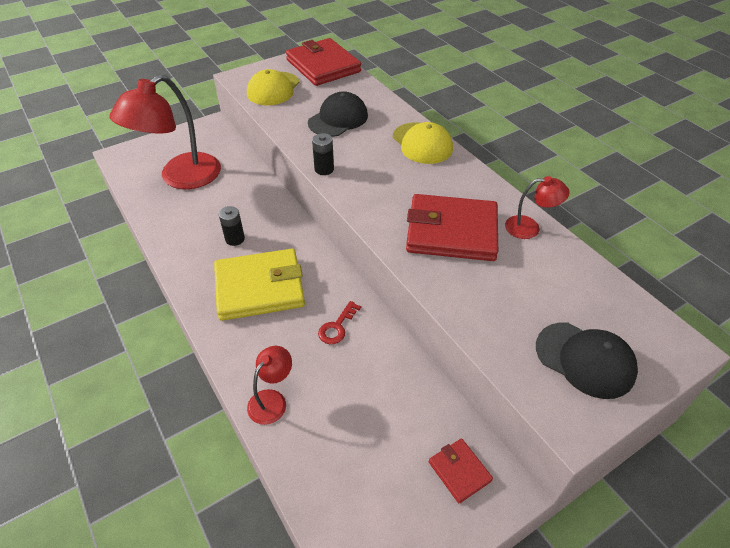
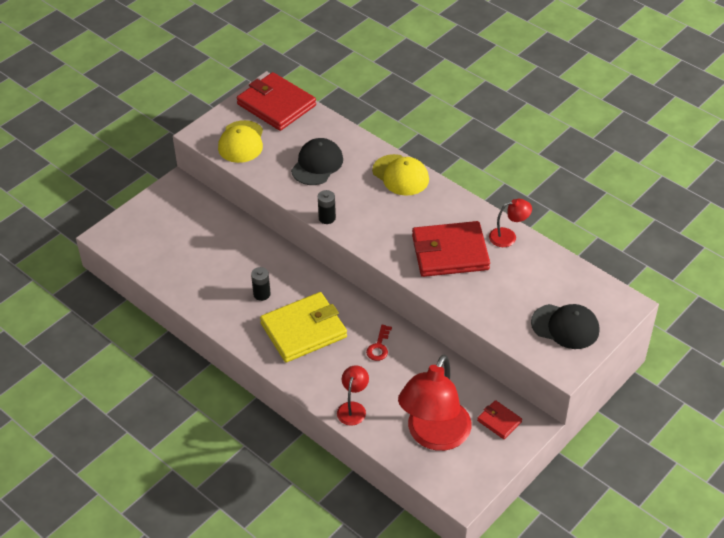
camera: 15 degrees left, 0 degrees up
(181, 178) = (180, 247): red lamp -> red lamp (434, 436)

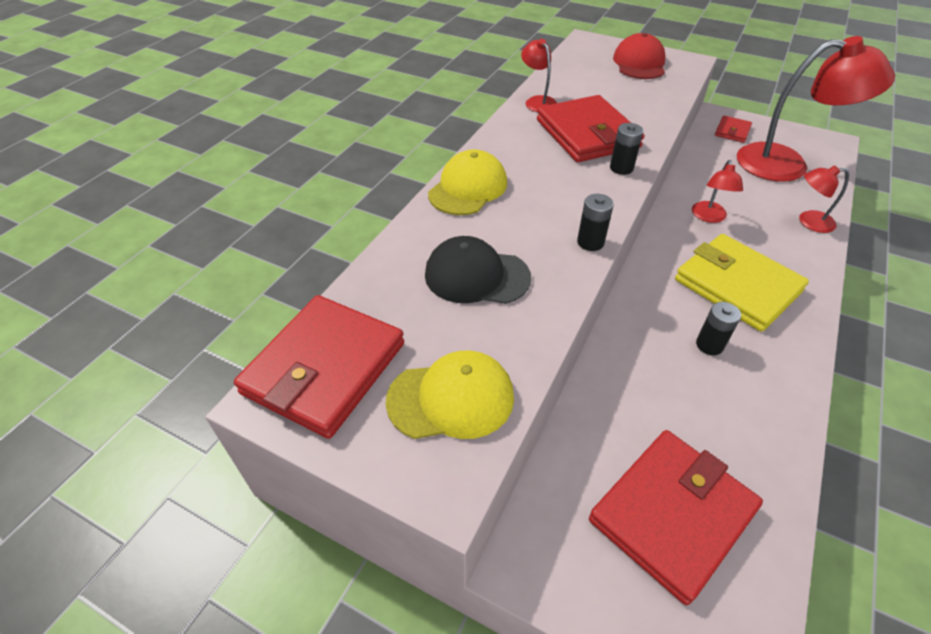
camera: 105 degrees left, 0 degrees up
(174, 239) = (672, 515): none -> red wallet
(379, 346) = (709, 217): red key -> red lamp
(399, 257) = (621, 168): none -> black battery
(565, 326) = (639, 63): black cap -> red cap

